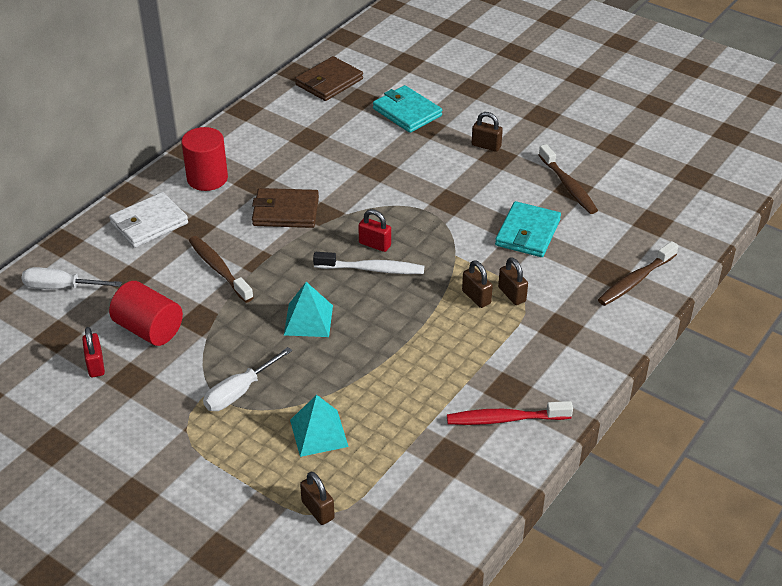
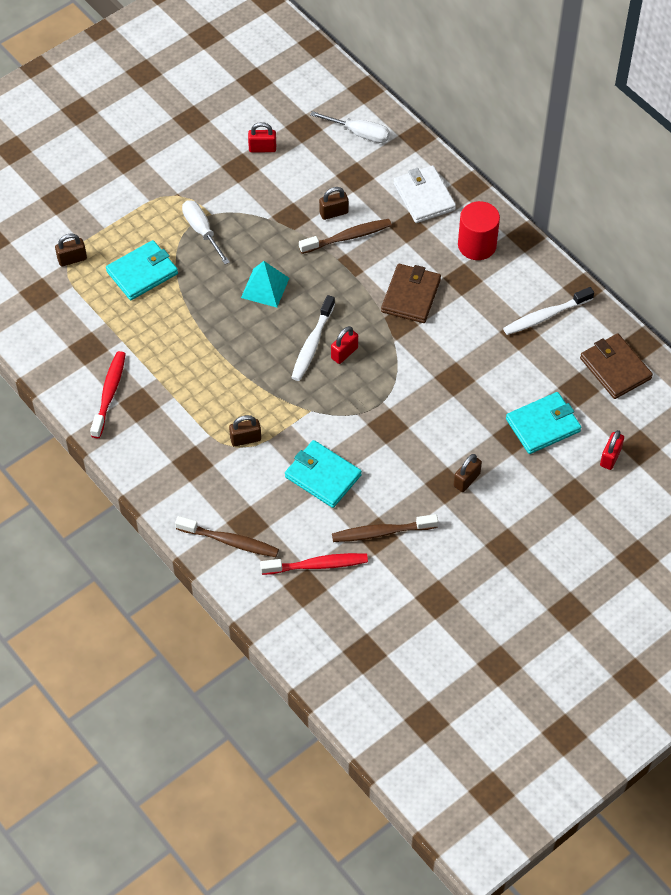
camera: 105 degrees right, 15 degrees up
(61, 287) = (359, 133): white screwdriver -> white screwdriver turned 90 degrees clockwise
(149, 329) = (290, 184): red cylinder -> none
(284, 126) = (545, 316): none -> white toothbrush
(319, 433) = (142, 272): turquoise pyramid -> turquoise wallet
(424, 74) = (610, 457): none -> red padlock
(476, 297) = (251, 411): brown padlock -> brown padlock (334, 213)
(625, 218) = (317, 565): none -> red toothbrush
(635, 280) = (230, 541): brown toothbrush -> brown toothbrush turned 135 degrees clockwise

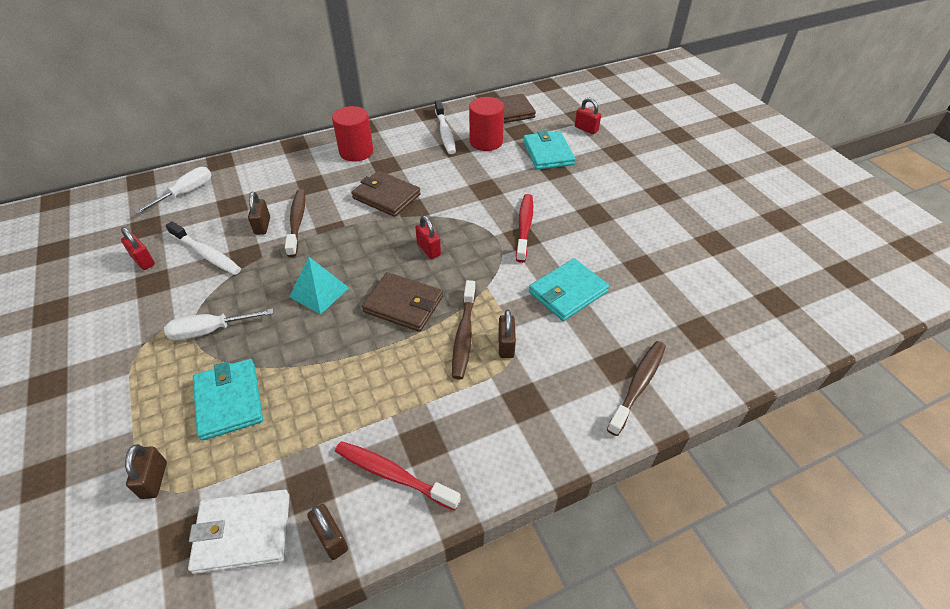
camera: 75 degrees left, 10 degrees down
(262, 148) = (143, 261): red padlock -> red padlock turned 60 degrees counterclockwise
(269, 353) = (403, 304): none -> brown wallet
(312, 344) = (408, 270): white toothbrush -> white toothbrush (207, 254)
(317, 565) = (674, 316): red toothbrush -> red toothbrush (524, 227)
(381, 532) = (640, 263): brown toothbrush -> brown toothbrush (464, 335)
(424, 197) = (286, 169): white wallet -> white wallet (243, 533)
(466, 480) = (592, 201): brown padlock -> brown padlock (331, 538)
(542, 360) = (486, 142): none -> red cylinder

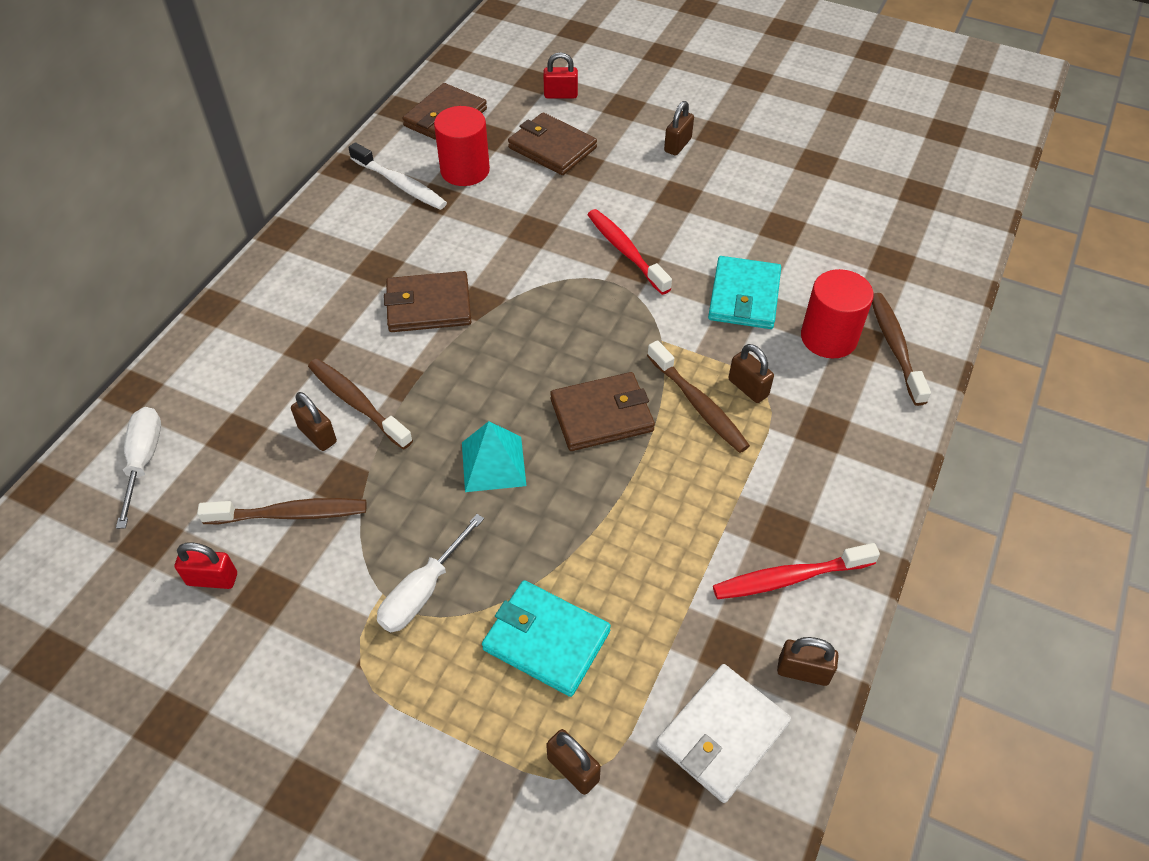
camera: 40 degrees left, 5 degrees up
(207, 254) = (291, 514): white toothbrush -> brown toothbrush
(356, 152) = (315, 270): red cylinder -> red cylinder (828, 337)
(428, 249) = (555, 339): red padlock -> none
(548, 153) = (552, 148): turquoise wallet -> brown wallet
(627, 187) = (677, 145): none -> brown padlock

